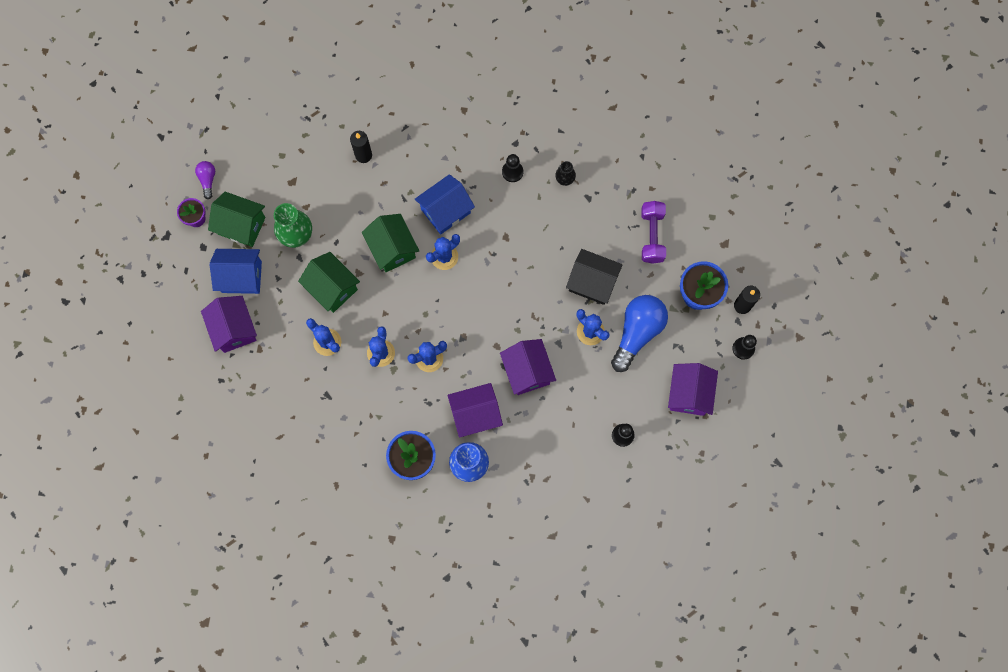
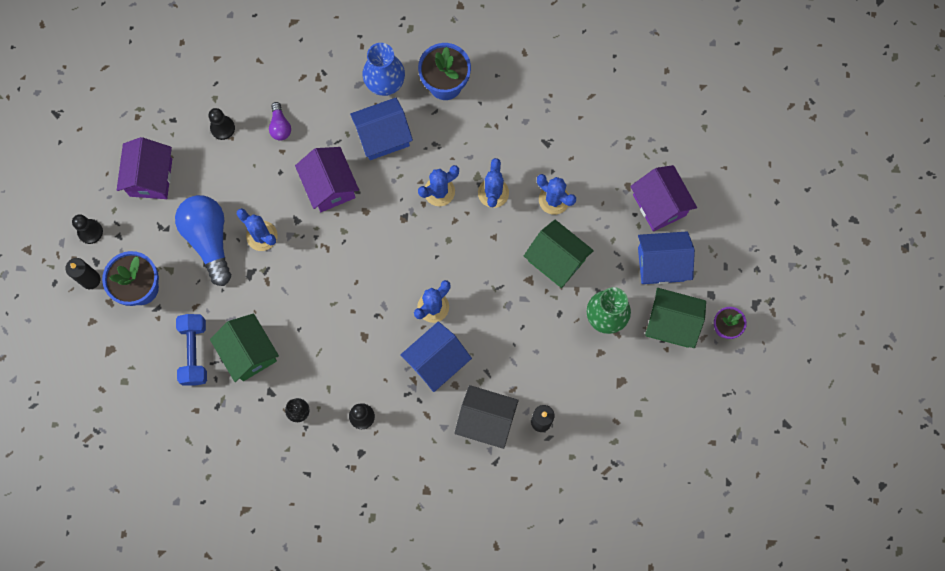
camera: 175 degrees right, 0 degrees up
(207, 180) = (720, 375): purple light bulb -> purple light bulb (280, 126)
(392, 249) = (493, 311): green house -> green house (249, 352)
(475, 414) = (383, 136): purple house -> blue house
(592, 283) = (262, 291): black house -> black house (486, 420)
(637, 332) = (209, 239): blue light bulb -> blue light bulb turned 135 degrees clockwise
(652, 236) = (194, 352): purple dumbbell -> blue dumbbell

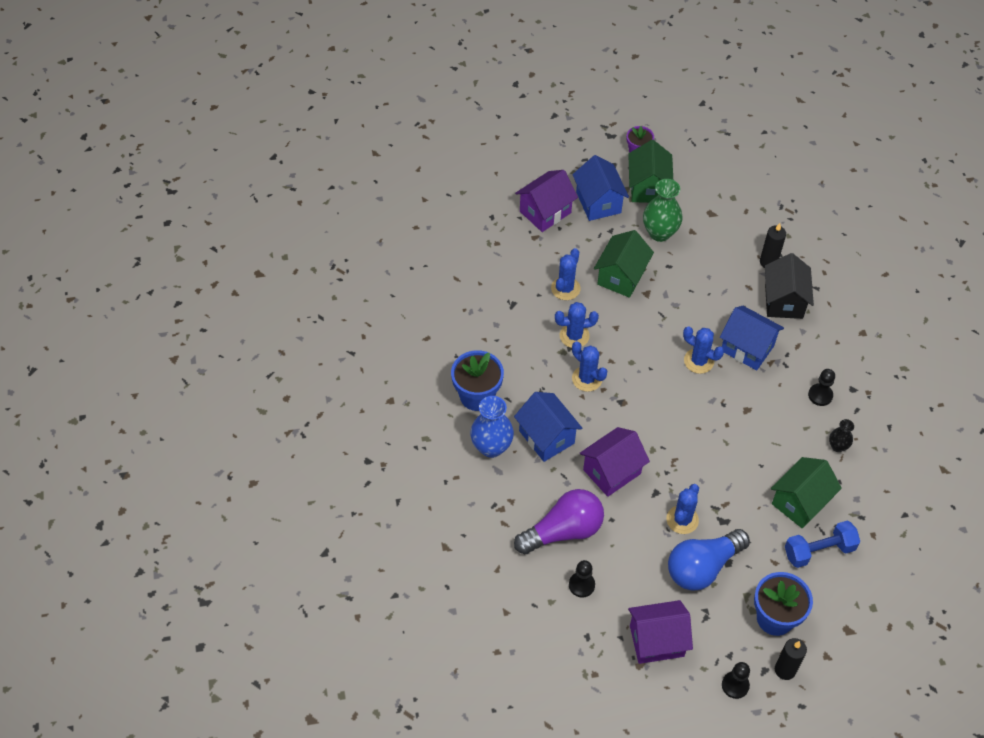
camera: 105 degrees left, 20 degrees down
(280, 126) = (563, 531): purple light bulb -> purple light bulb, size x2.12

